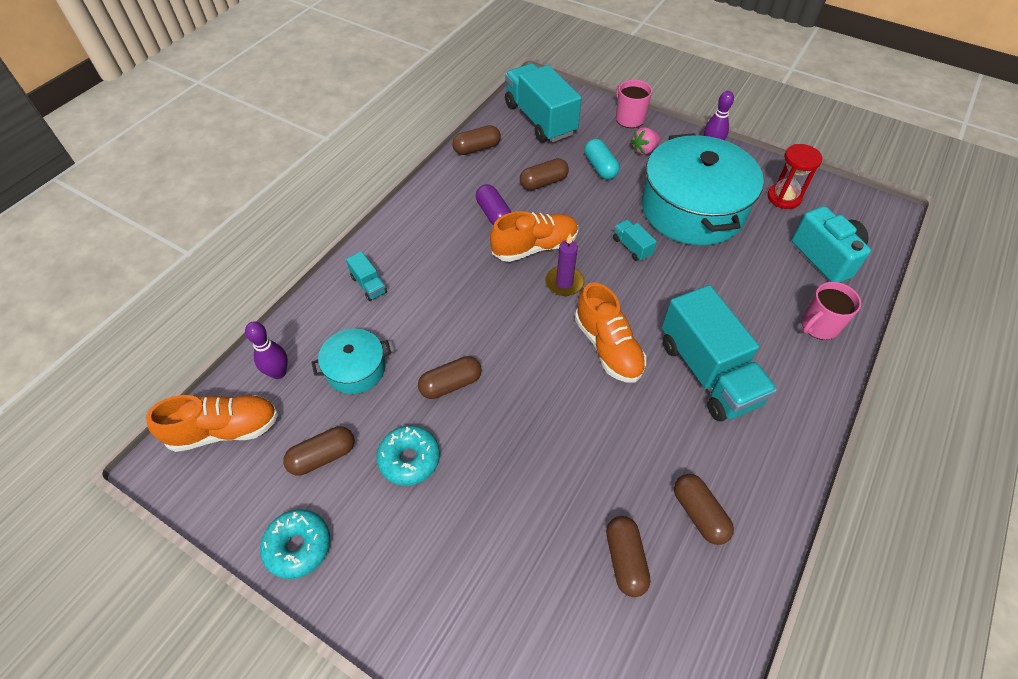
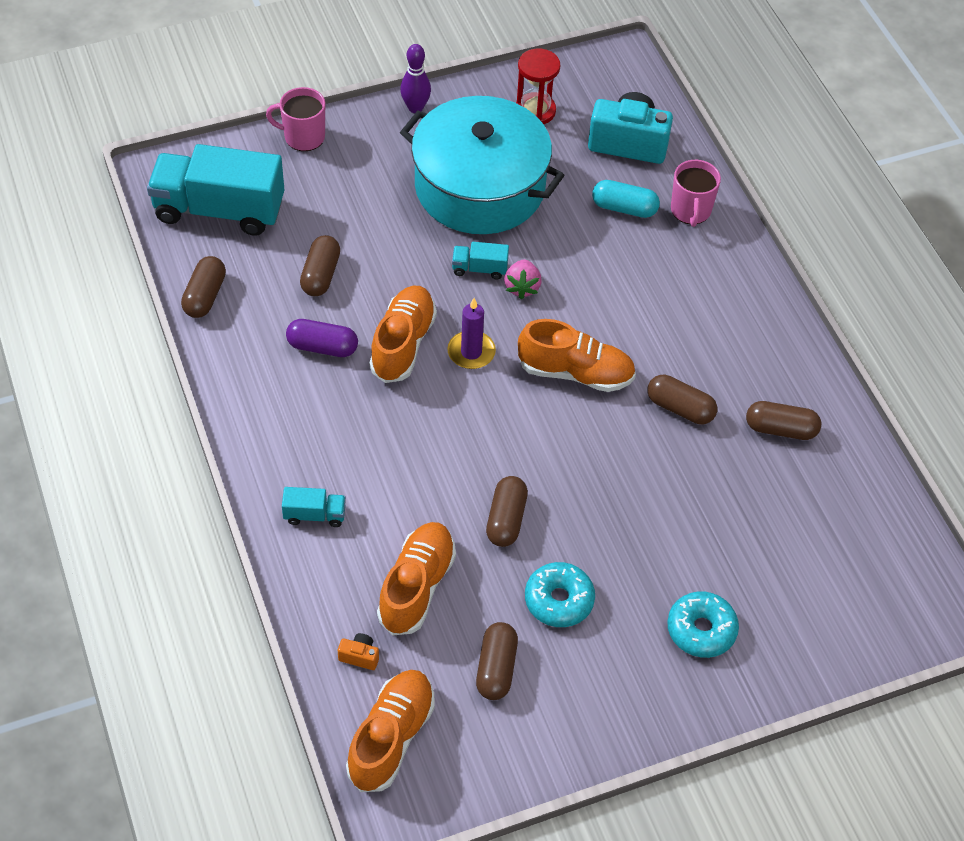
camera: 55 degrees left, 0 degrees up
(278, 372) = (359, 656): purple bowling pin -> orange camera
(298, 546) = (575, 735): turquoise donut -> turquoise donut (701, 630)
(356, 369) = (416, 587): turquoise pot -> orange shoe
(600, 167) = (348, 213): turquoise capsule -> turquoise capsule (624, 208)
(625, 559) = (777, 505): brown capsule -> brown capsule (680, 408)
(644, 150) = (363, 161): pink strawberry -> pink strawberry (522, 287)
(708, 372) = (665, 322): turquoise truck -> none

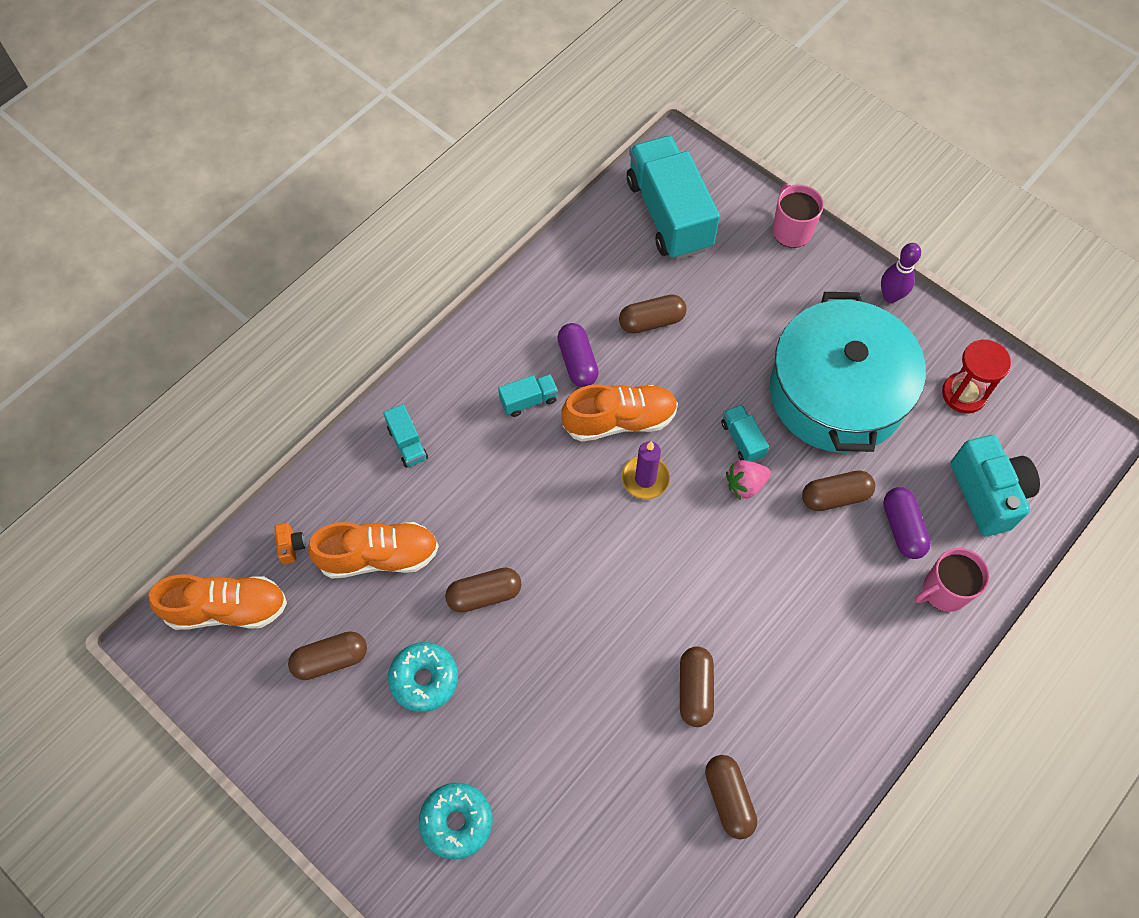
camera: 65 degrees right, 10 degrees up
(205, 296) = (575, 252): brown capsule -> brown capsule (835, 496)
(336, 401) = (528, 400): none -> turquoise truck
(575, 373) = (677, 577): orange shoe -> none
(624, 208) = (902, 528): turquoise capsule -> purple capsule

